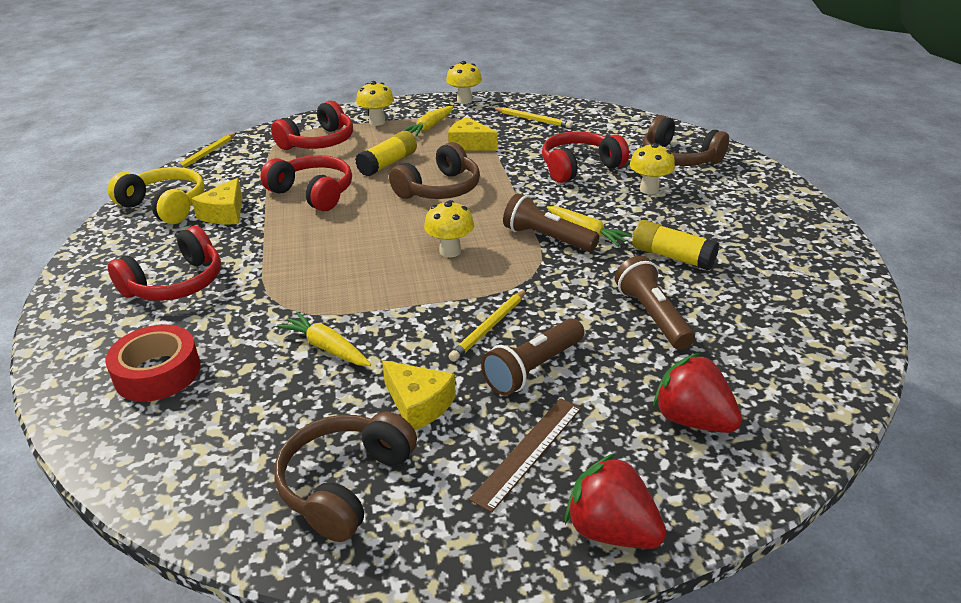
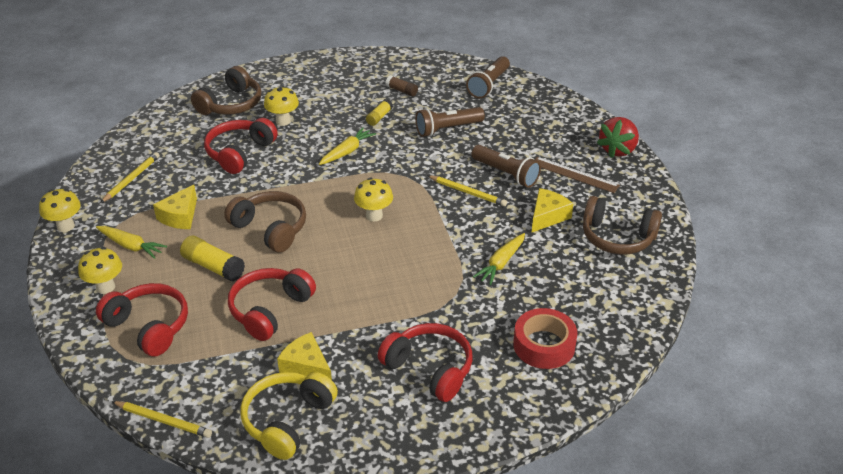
camera: 95 degrees left, 5 degrees up
(224, 213) = (306, 367): yellow cheese -> yellow cheese turned 150 degrees counterclockwise
(547, 238) = (355, 169): brown flashlight -> brown flashlight (489, 85)
(579, 167) = (239, 153): red headphones -> red headphones turned 60 degrees clockwise
(672, 256) = (379, 117): yellow glue stick -> yellow glue stick, size x0.61
(692, 420) = (537, 122): red strawberry -> none
(751, 277) = (402, 91): none -> brown glue stick

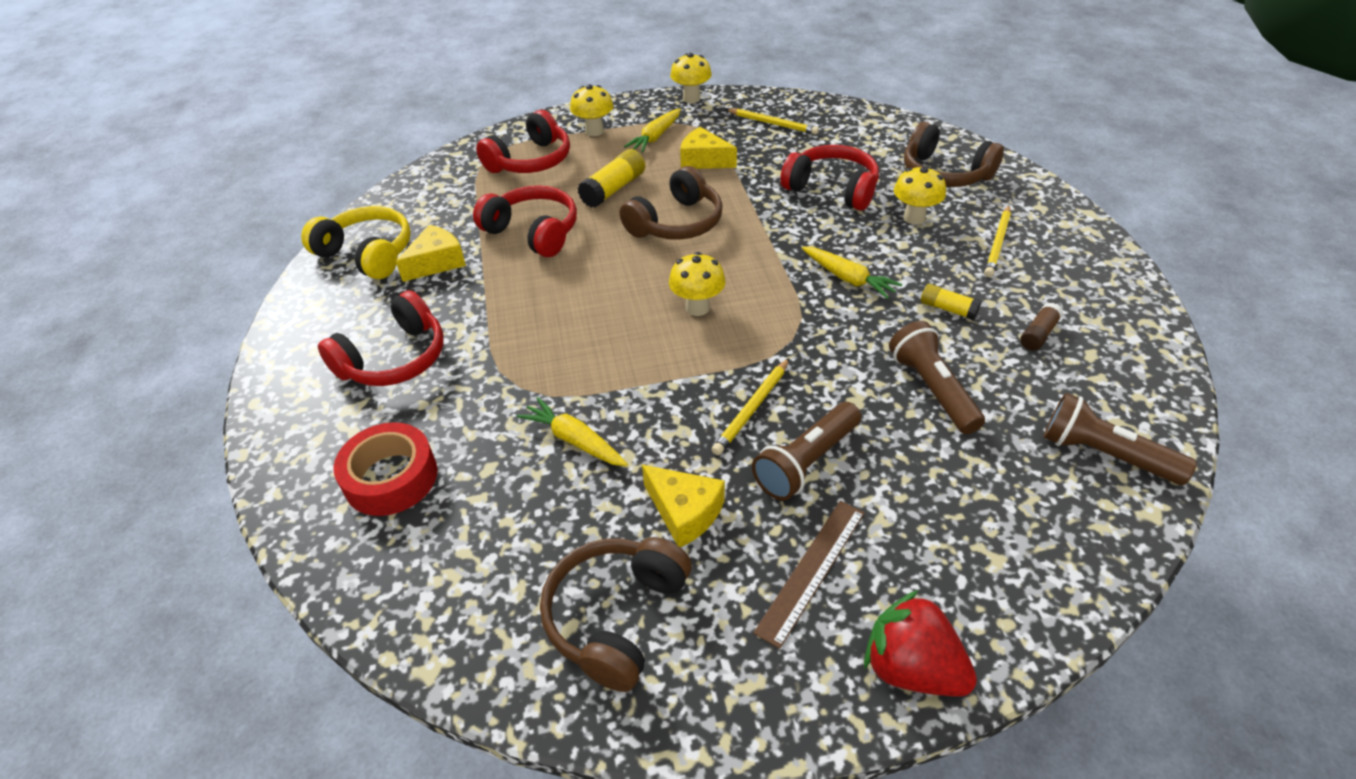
camera: 95 degrees right, 5 degrees up
(163, 421) = (403, 182): yellow pencil -> yellow pencil (997, 243)

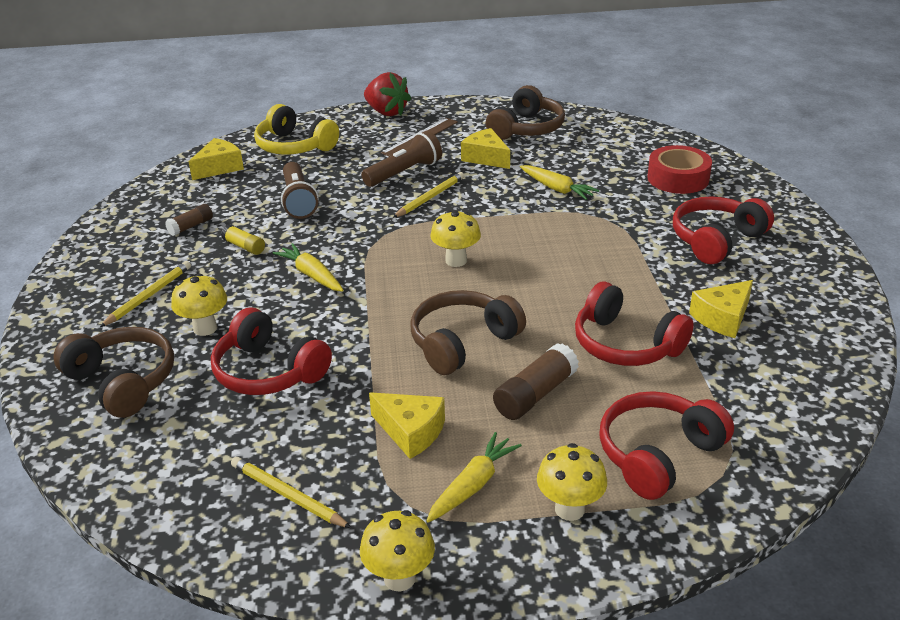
camera: 175 degrees left, 10 degrees down
(367, 254) = (807, 333): yellow headphones -> yellow headphones (294, 146)
(614, 189) = (535, 394): yellow glue stick -> brown glue stick
(1104, 455) = (219, 167): brown flashlight -> yellow cheese

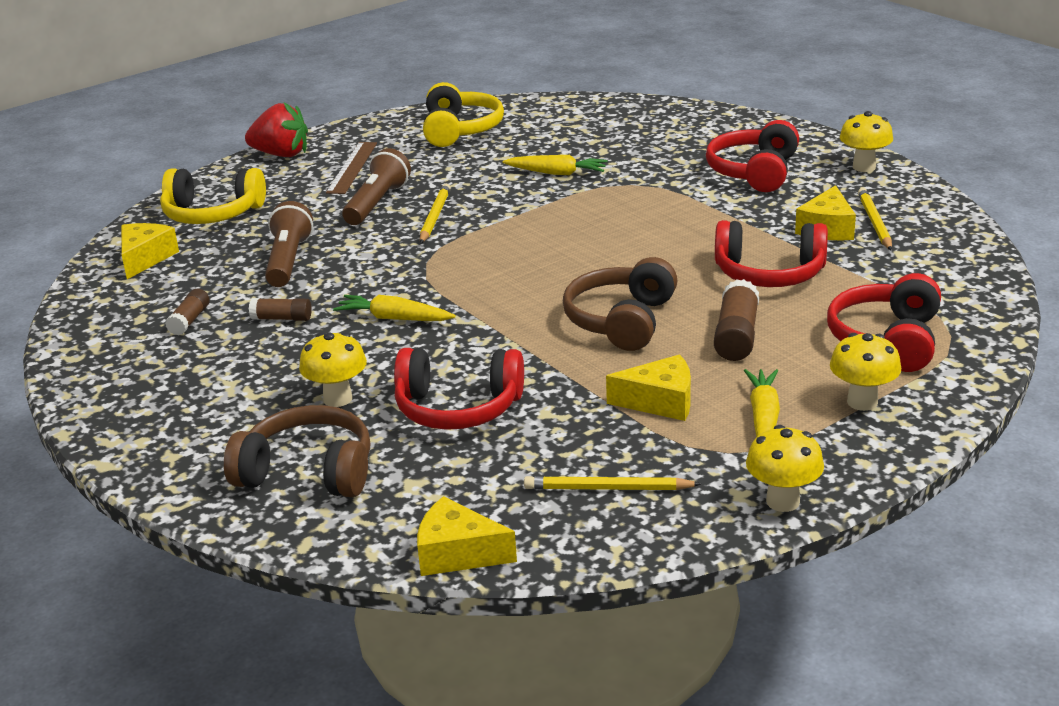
camera: 30 degrees left, 5 degrees down
(149, 296) = (230, 395): yellow pencil -> yellow pencil (874, 222)
(244, 247) = (282, 318): yellow glue stick -> brown glue stick
(298, 201) = (288, 261): brown flashlight -> brown flashlight turned 135 degrees counterclockwise
(456, 260) = (531, 260): yellow mushroom -> yellow mushroom (864, 167)
(486, 158) = (449, 166): yellow cheese -> yellow cheese (458, 553)
(526, 128) = (460, 130): brown headphones -> yellow headphones
(678, 178) = (662, 133): red tape -> none

